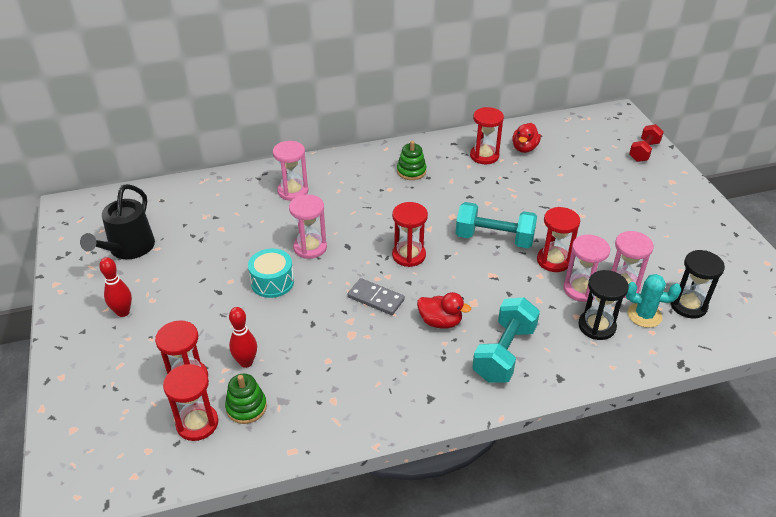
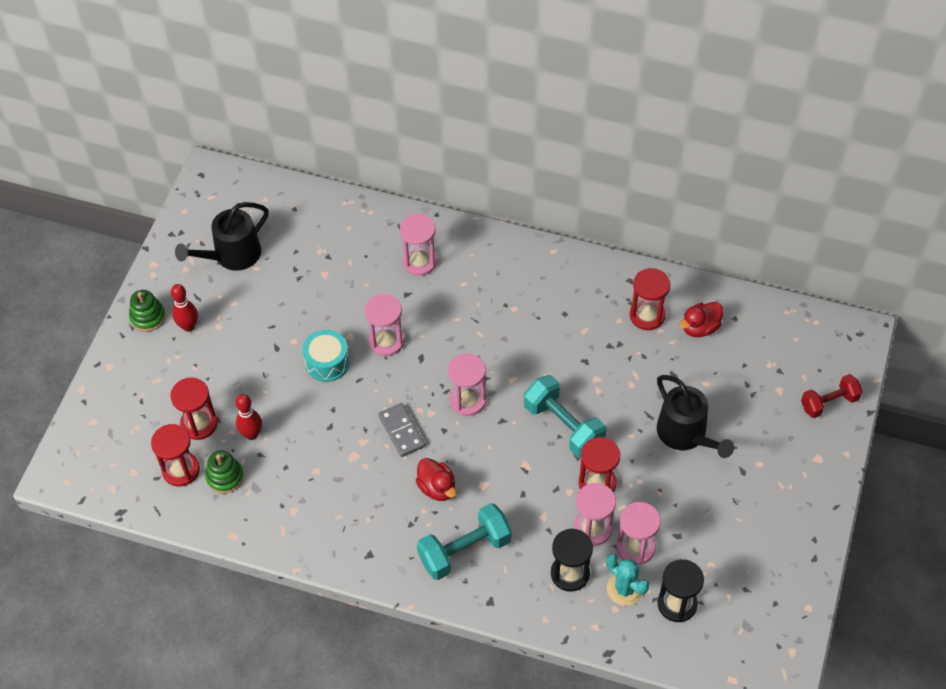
camera: 35 degrees right, 15 degrees up
(409, 255) = (467, 400): red hourglass -> pink hourglass
(411, 171) = (554, 297): green stacking toy -> green stacking toy (148, 317)
(579, 206) = (685, 434): none -> black watering can

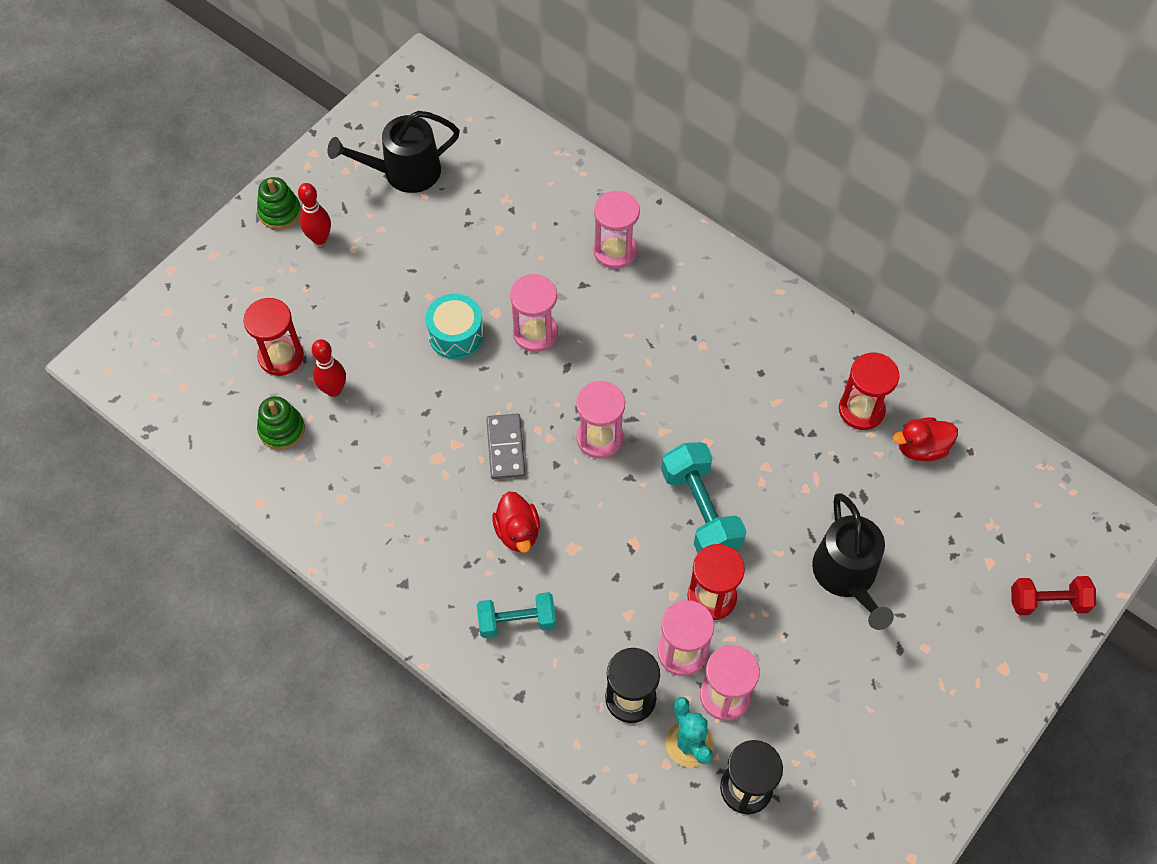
camera: 20 degrees right, 5 degrees up
(181, 470) = (237, 403): red hourglass -> none
(465, 550) = (517, 621): turquoise dumbbell -> turquoise dumbbell, size x0.66

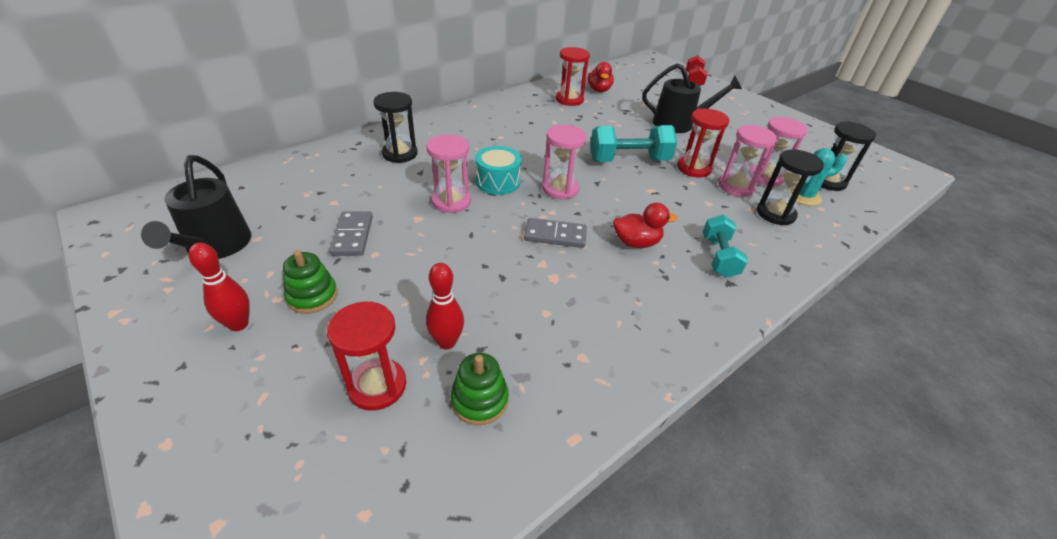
camera: 80 degrees left, 20 degrees down
(280, 212) = (167, 356): green stacking toy -> green stacking toy (312, 296)
(450, 267) = (352, 236): none -> grey domino
(456, 335) = (428, 244): turquoise drum -> turquoise drum (498, 182)
(615, 251) = (400, 154): pink hourglass -> black hourglass

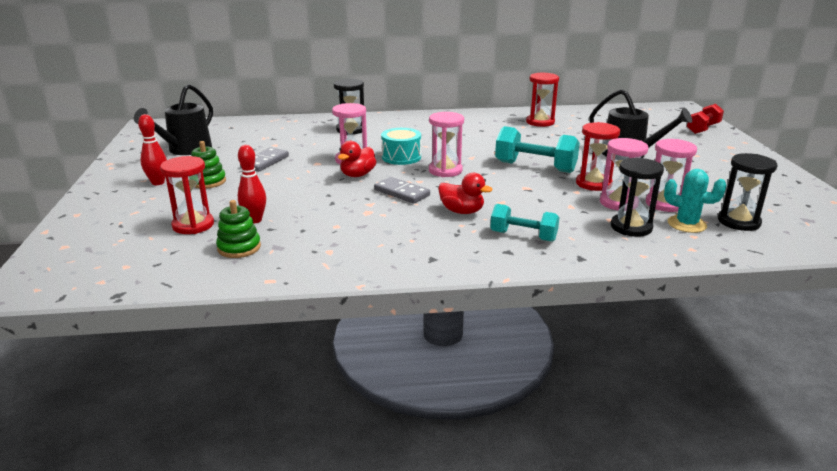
camera: 35 degrees right, 15 degrees down
(599, 90) = (581, 120): red duck -> red duck (357, 175)
(719, 257) = (523, 236): turquoise dumbbell -> turquoise dumbbell turned 75 degrees clockwise

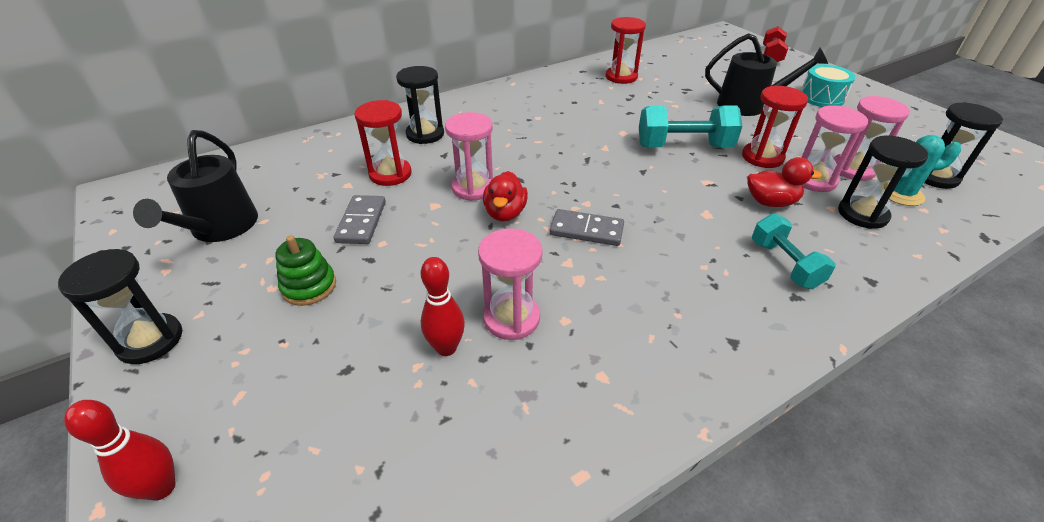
camera: 25 degrees left, 15 degrees up
(113, 184) = (150, 340): none -> black hourglass
(158, 183) = (228, 313): red bowling pin -> red bowling pin (161, 488)
(193, 225) = (362, 393): red hourglass -> red hourglass (390, 174)
(239, 248) = (474, 419): green stacking toy -> none
(401, 157) = (528, 167): turquoise drum -> turquoise drum (821, 98)
(445, 170) = (598, 177): pink hourglass -> pink hourglass (511, 318)
(462, 211) = (682, 242): red duck -> red duck (770, 202)
(523, 236) = (784, 264): turquoise dumbbell -> turquoise dumbbell turned 75 degrees clockwise

